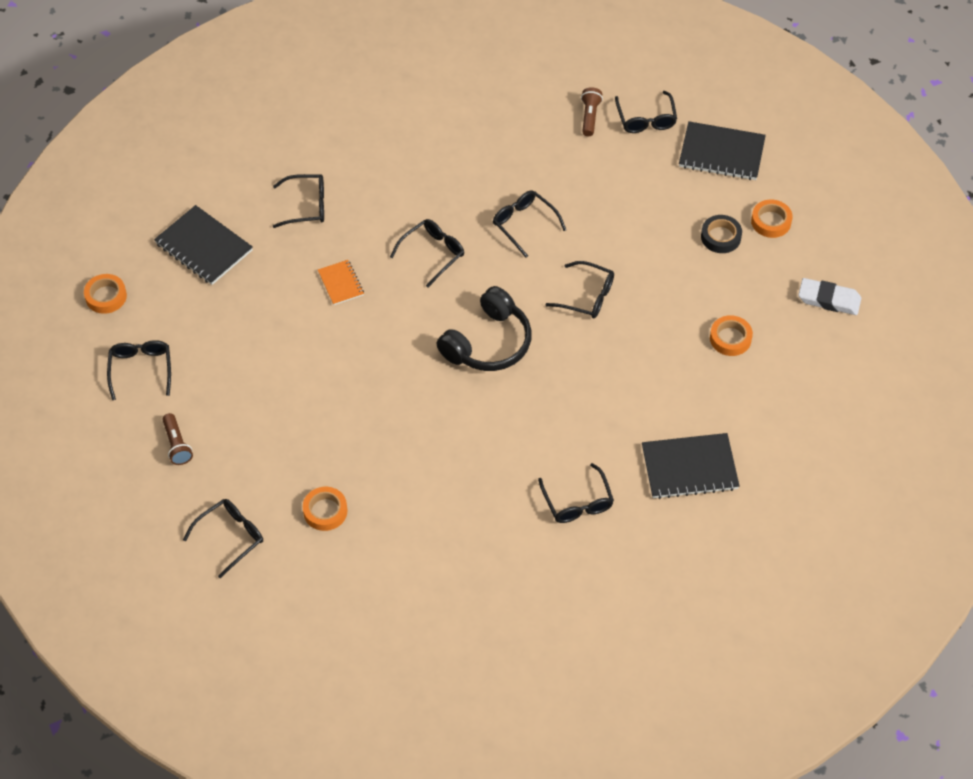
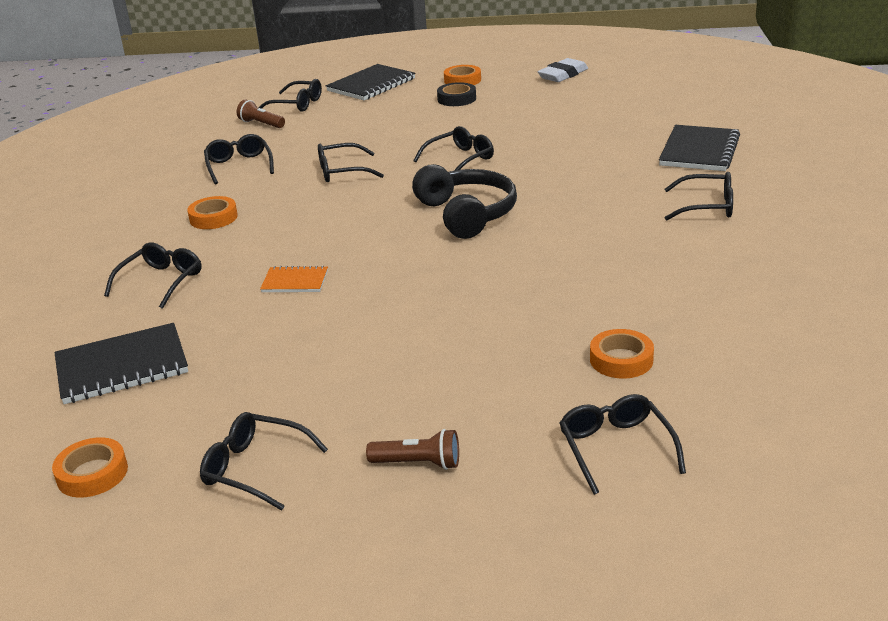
camera: 60 degrees left, 25 degrees down
(432, 254) = (320, 222): black glasses -> black glasses (239, 166)
(730, 338) = (568, 113): orange tape -> orange tape (213, 218)

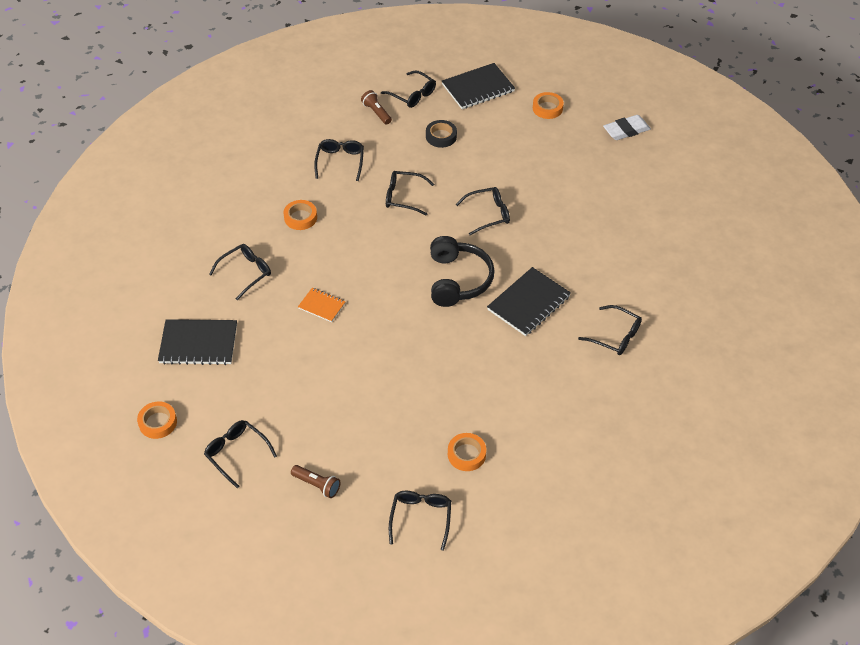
camera: 20 degrees right, 20 degrees up
(456, 99) = (529, 133): black tape -> black tape (441, 136)
(699, 151) = (655, 272): black notebook -> black notebook (528, 303)

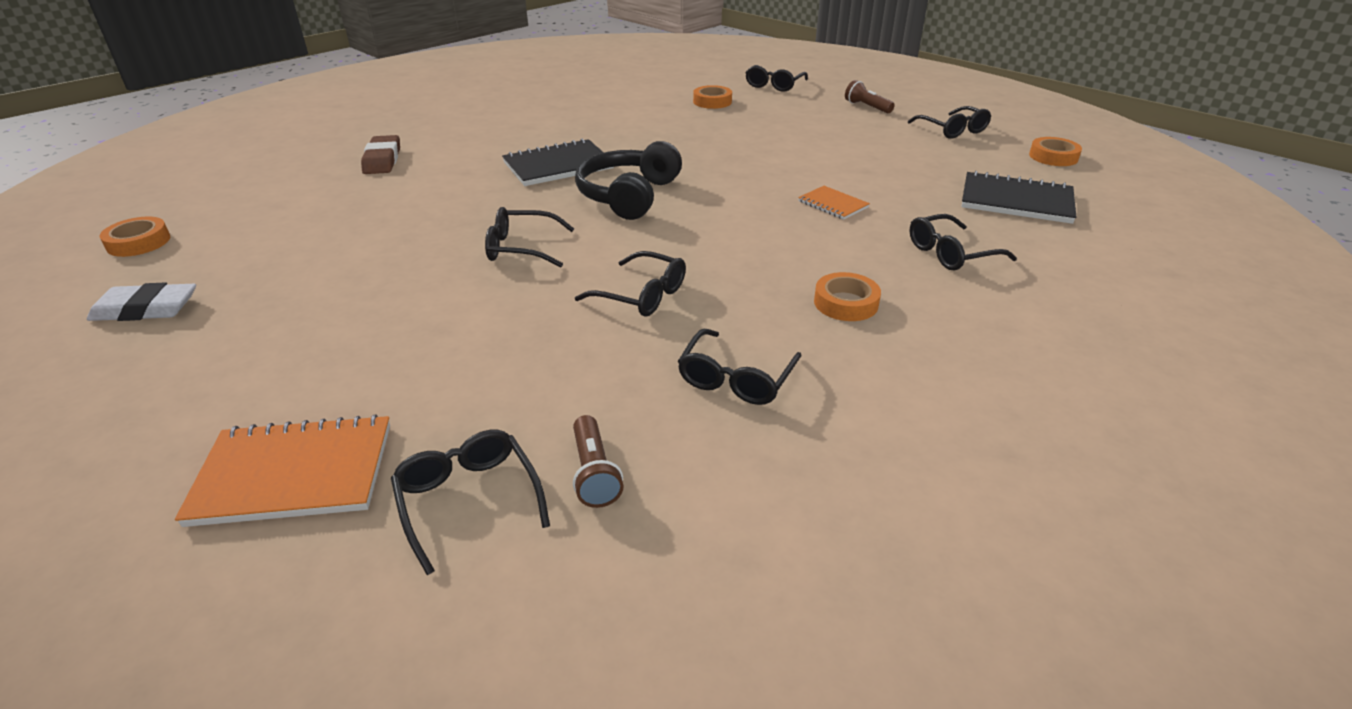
camera: 160 degrees left, 15 degrees down
(441, 136) = (489, 379): black tape -> none
(478, 88) = (294, 474): black notebook -> orange notebook
(547, 108) = (214, 383): orange tape -> orange tape (138, 242)
(615, 336) = (491, 133): black glasses -> none
(657, 276) = (382, 160): none -> brown eraser

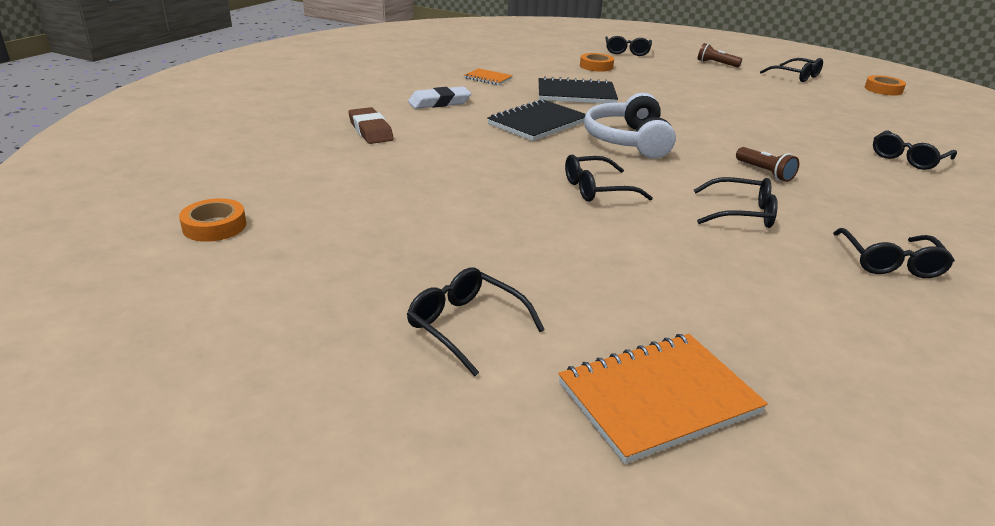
camera: 20 degrees left, 5 degrees down
(146, 309) = (311, 285): white eraser -> white eraser (439, 102)
(468, 500) = (827, 387): black glasses -> black glasses (466, 326)
(594, 473) = (888, 348): brown flashlight -> brown flashlight (764, 172)
(629, 196) = (628, 141): black headphones -> white headphones
(833, 204) = (786, 133): orange notebook -> orange notebook (488, 78)
(845, 303) = (888, 200): orange tape -> none
(1016, 201) = (900, 120): black notebook -> black notebook (576, 94)

